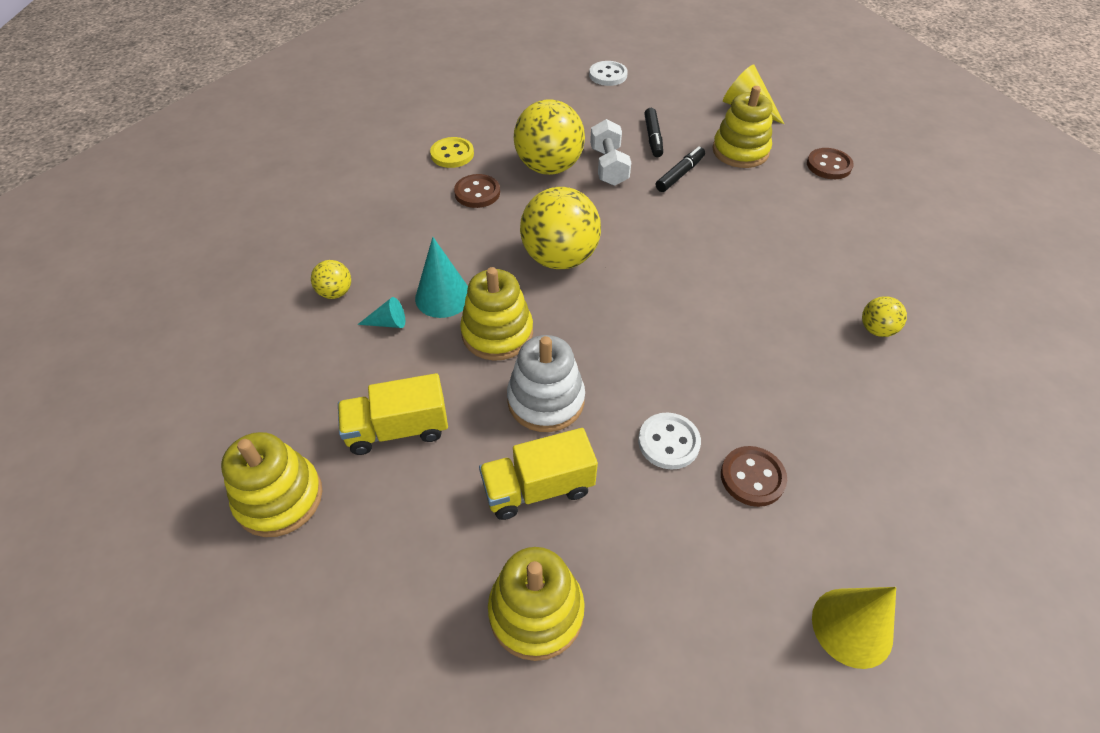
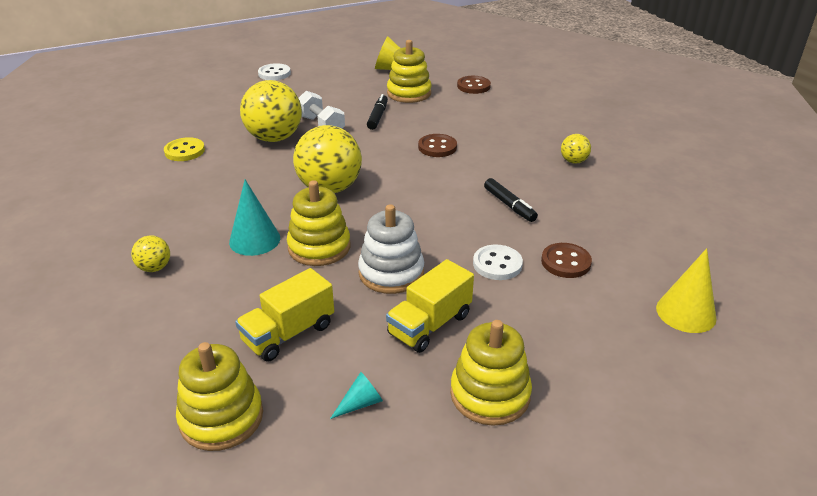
camera: 30 degrees left, 15 degrees down
(388, 323) = (221, 271): turquoise cone -> turquoise cone (360, 403)
(477, 193) = (228, 169): brown button -> brown button (437, 147)
(653, 138) = (340, 101): black marker -> black marker (509, 205)

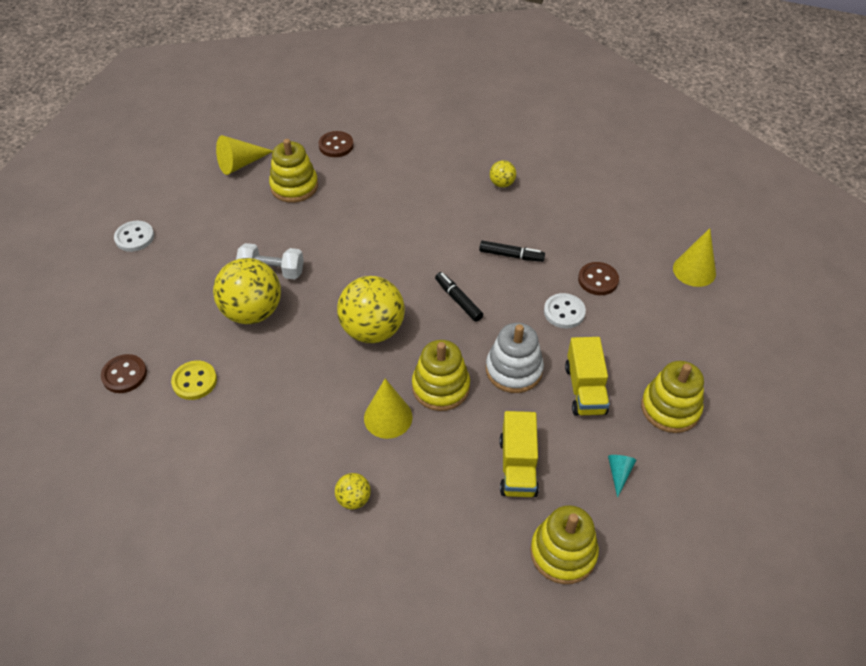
camera: 45 degrees left, 15 degrees up
(254, 240) = (388, 417): turquoise cone -> yellow cone
(378, 116) = (305, 230): black marker -> black marker (458, 300)
(437, 147) = (395, 233): brown button -> brown button (124, 375)

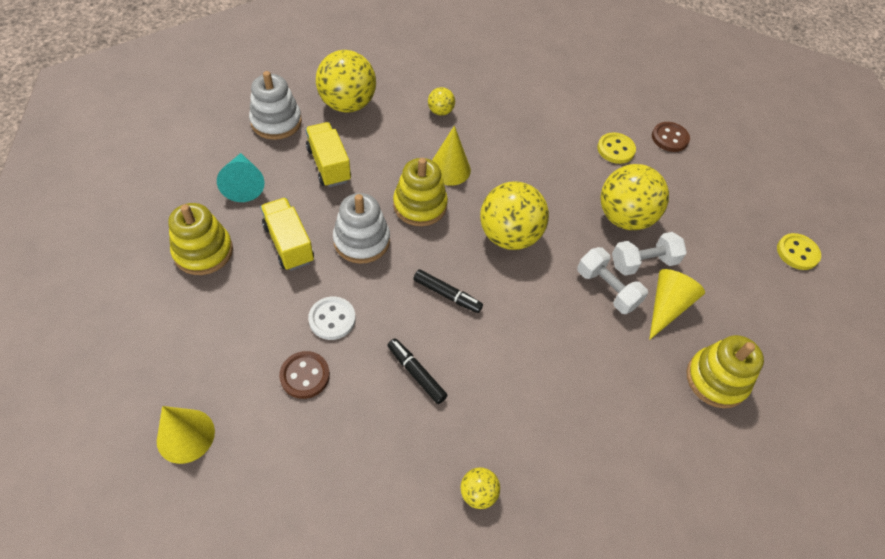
camera: 150 degrees right, 5 degrees up
(134, 237) = (797, 253): white button -> yellow button
(240, 164) = (803, 390): yellow cone -> yellow cone (667, 306)
(321, 263) = (607, 289): none -> white dumbbell
(336, 145) = (728, 473): brown button -> none
(464, 551) = (347, 104): none -> yellow ball
(511, 255) = (416, 373): black marker -> black marker turned 60 degrees clockwise
(563, 552) = (276, 122): yellow stacking toy -> white stacking toy
(619, 473) = (243, 184): turquoise cone -> turquoise cone, size x1.82

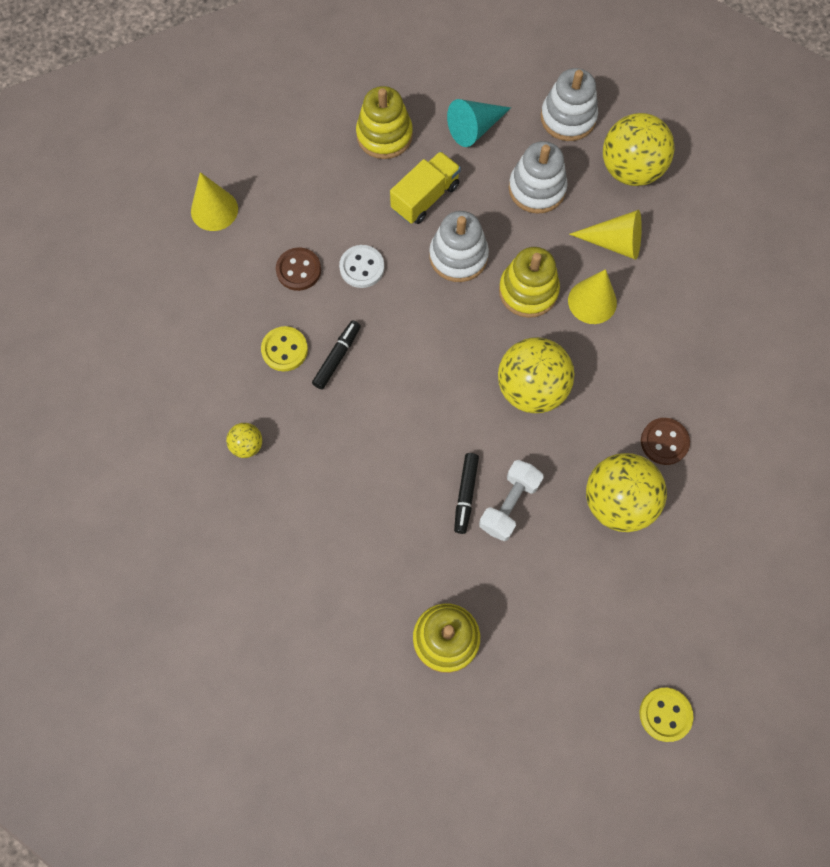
camera: 75 degrees right, 15 degrees up
(329, 165) = (537, 189): yellow truck -> white stacking toy
(440, 111) = (673, 263): yellow ball -> none
(447, 295) = (431, 354): black marker -> black marker (465, 494)
(615, 149) = (721, 469): yellow button -> yellow button (284, 350)
(643, 262) = (562, 536): white dumbbell -> none
(667, 306) = (515, 572): yellow cone -> yellow cone (614, 242)
(669, 138) = (778, 530): brown button -> brown button (664, 442)

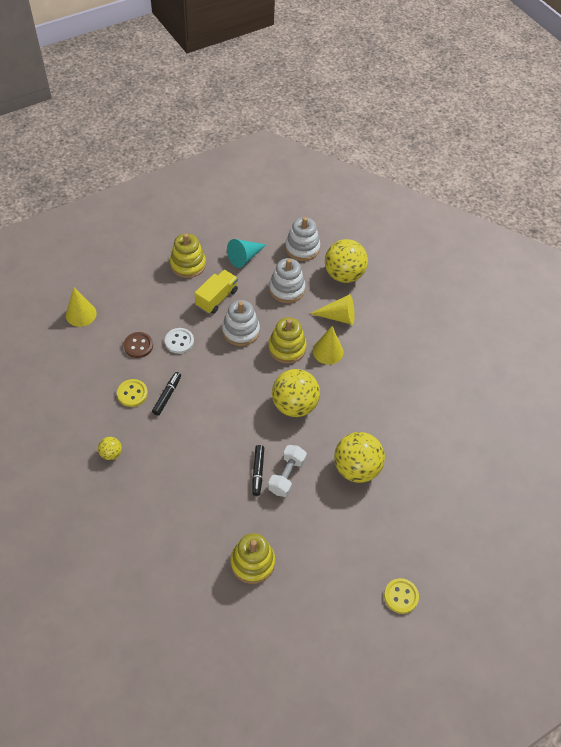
camera: 10 degrees left, 15 degrees down
(664, 442) = (382, 430): brown button -> none

